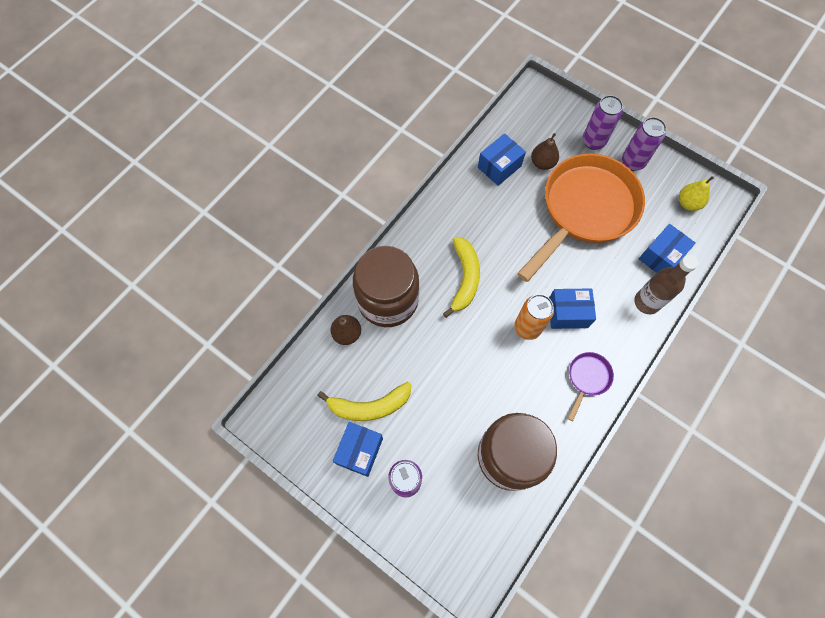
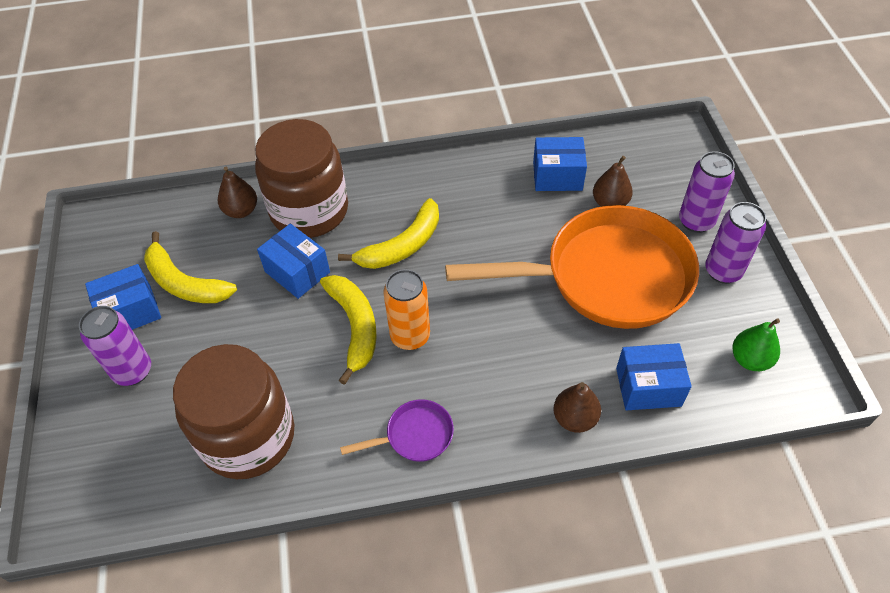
camera: 45 degrees right, 15 degrees down
(494, 347) = (355, 327): none -> yellow banana
(567, 313) = (469, 357): blue box -> blue box (297, 272)
(647, 302) = (574, 418): brown bottle -> brown pear
(688, 203) = (750, 359): yellow pear -> green pear

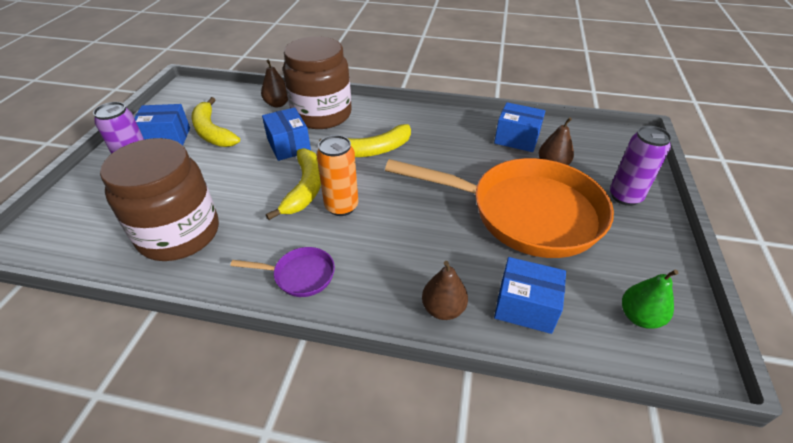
camera: 20 degrees right, 10 degrees down
(723, 271) = (637, 239): purple can -> none

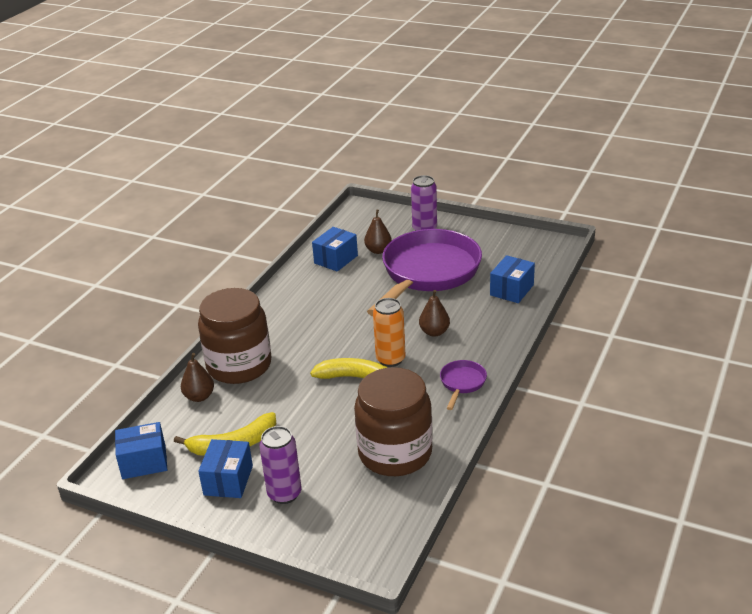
camera: 75 degrees left, 10 degrees down
(289, 145) = (286, 388): blue box -> blue box (144, 462)
(372, 150) = (317, 337): yellow banana -> none
(443, 309) = (507, 322): brown pear -> brown pear (434, 332)
(525, 213) = (428, 273): orange pan -> purple pan
(639, 317) = (527, 252): green pear -> none

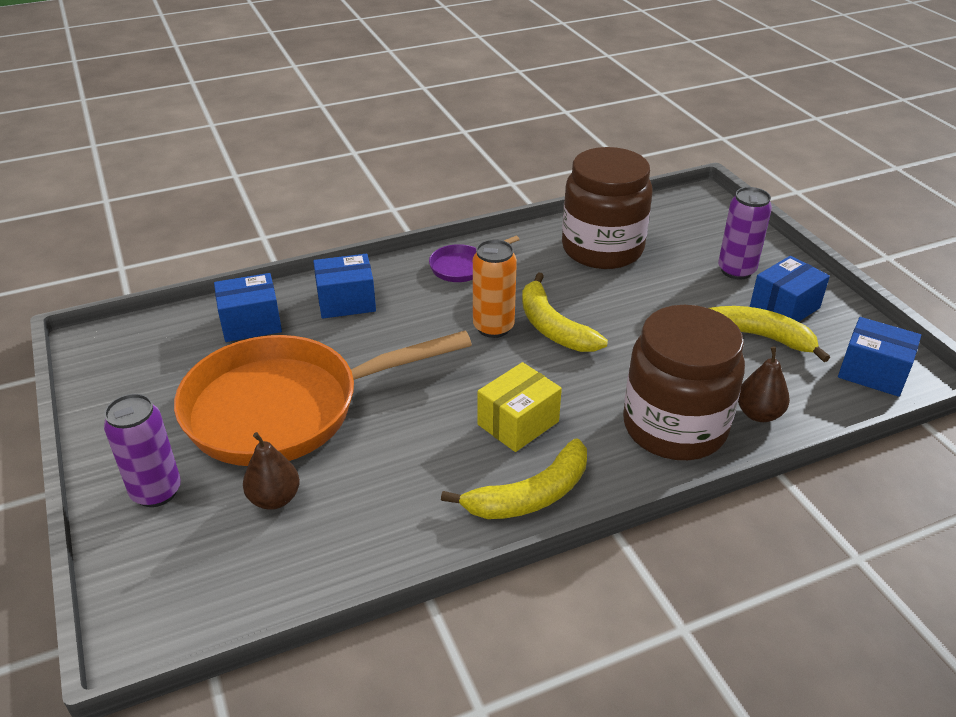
camera: 140 degrees left, 5 degrees up
(278, 304) = (530, 495): none -> yellow banana
(317, 325) = (518, 423): none -> yellow box
(336, 259) = (351, 527): blue box -> blue box (346, 301)
(428, 273) = (286, 408): purple pan -> orange pan
(434, 332) = (406, 328): brown pear -> none

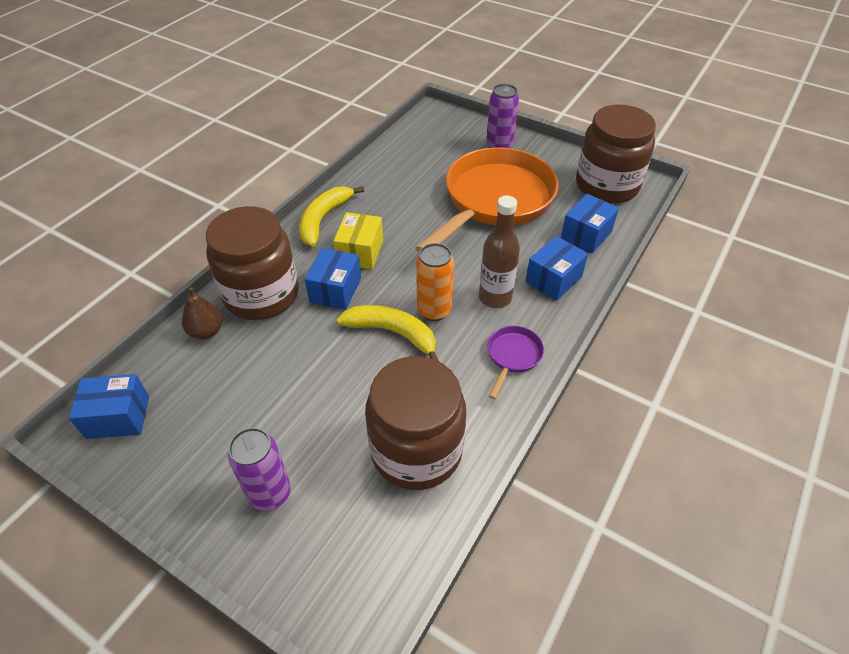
camera: 145 degrees right, 10 degrees up
(136, 361) = (607, 185): none -> brown jar
(274, 499) = (445, 165): brown pear -> none
(422, 312) = (495, 298): none -> brown bottle
(755, 336) = (227, 407): yellow banana -> none
(784, 307) = (208, 461): blue box -> blue box (335, 290)

